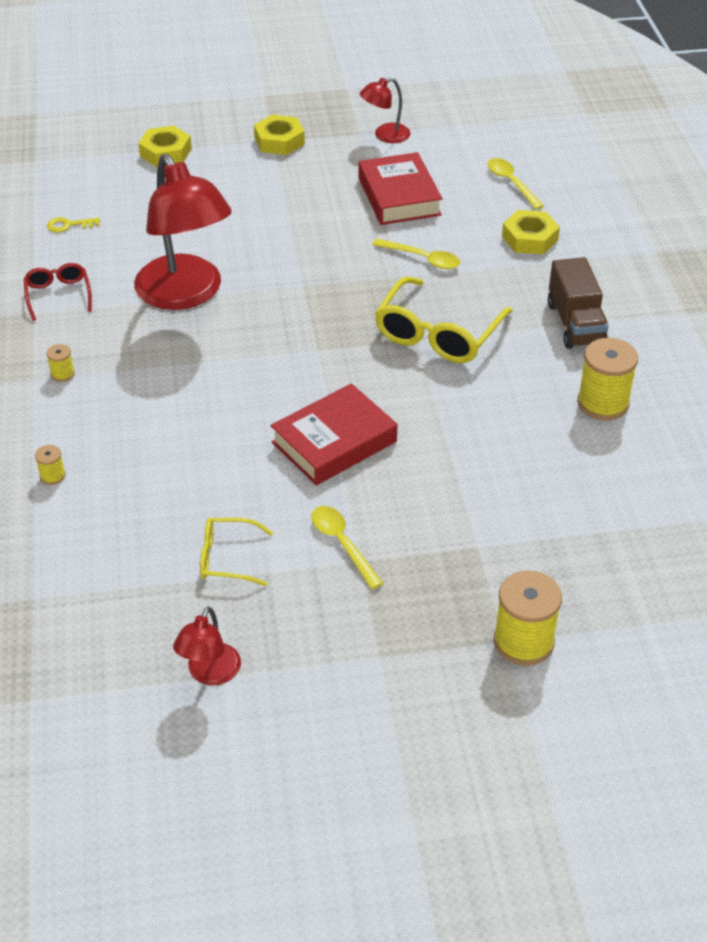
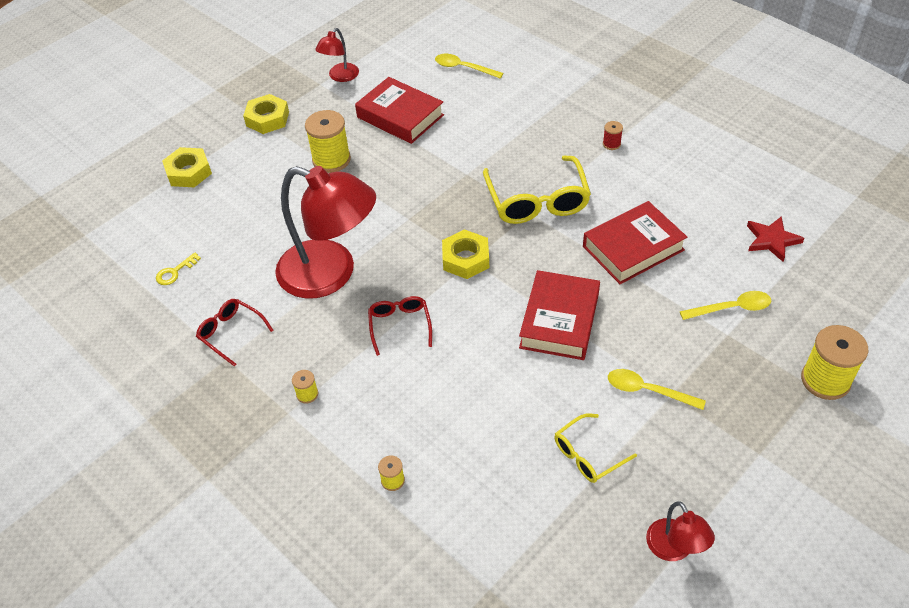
camera: 35 degrees left, 5 degrees up
(194, 366) = (400, 326): none -> red glasses
(422, 259) = (466, 153): yellow spoon -> yellow spoon (731, 308)
(479, 424) = (633, 248): none -> red book
(529, 238) = (518, 100): yellow nut -> yellow nut (465, 259)
(575, 324) = (611, 144): brown truck -> red spool
(603, 403) = (687, 188): yellow spool -> yellow spool (331, 160)
(631, 496) = (772, 240): none -> red star

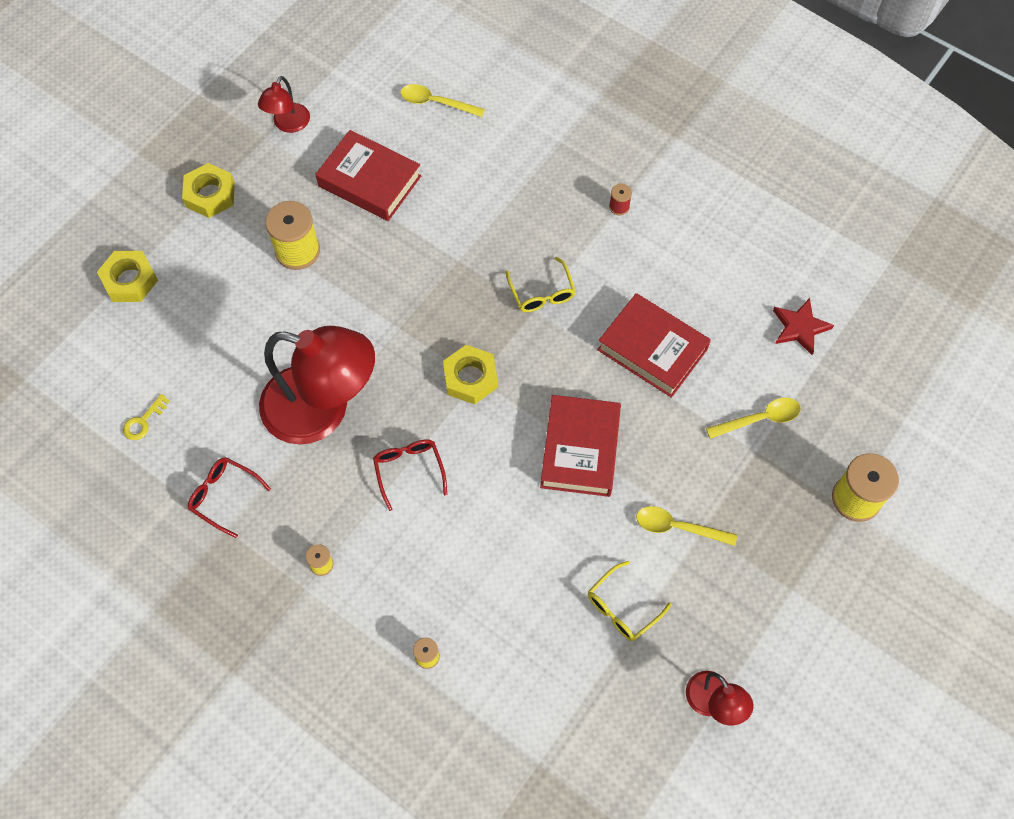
camera: 10 degrees left, 15 degrees up
(537, 201) = (542, 293): yellow glasses -> yellow glasses, size x0.56
(633, 248) = (652, 349): red book -> red book turned 75 degrees clockwise

